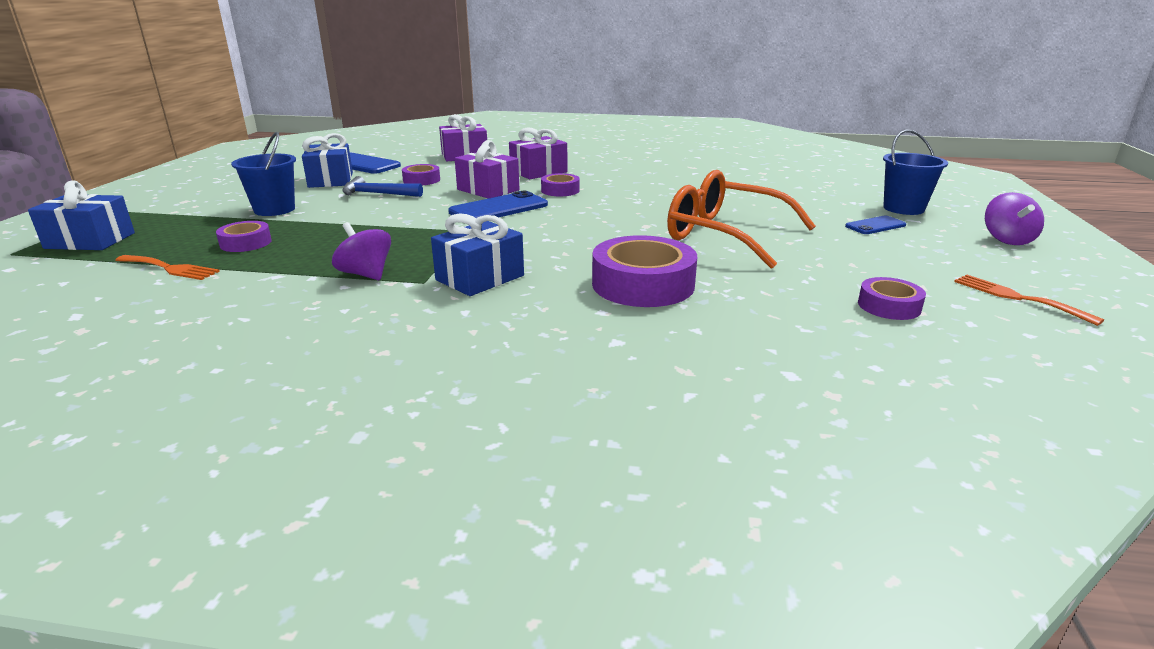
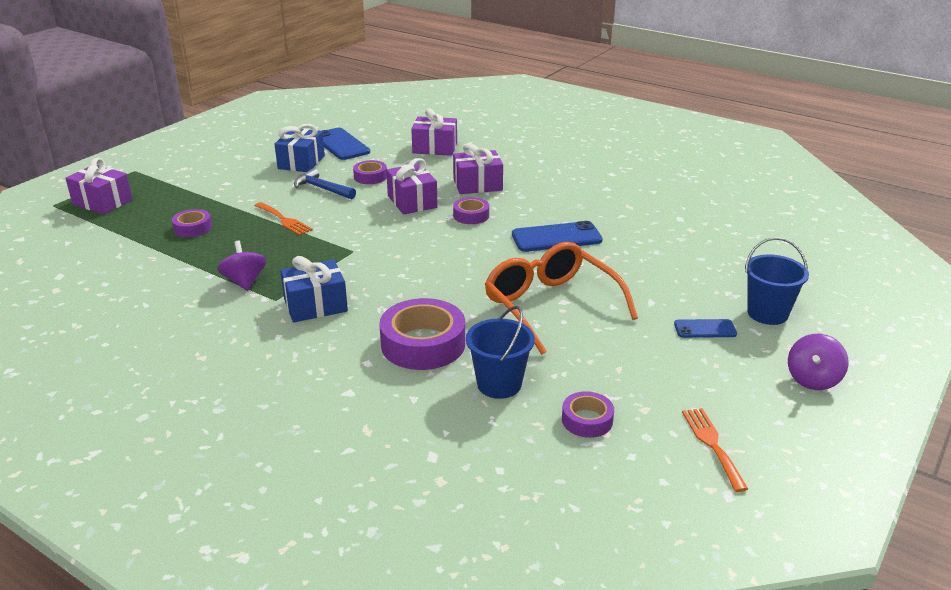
camera: 25 degrees right, 5 degrees up
(90, 241) = (102, 202): blue gift -> purple gift
(170, 268) = (132, 244): orange fork -> orange fork (284, 220)
(274, 210) = (236, 193): blue bucket -> blue bucket (499, 384)
(499, 208) = (399, 228): blue phone -> blue phone (556, 237)

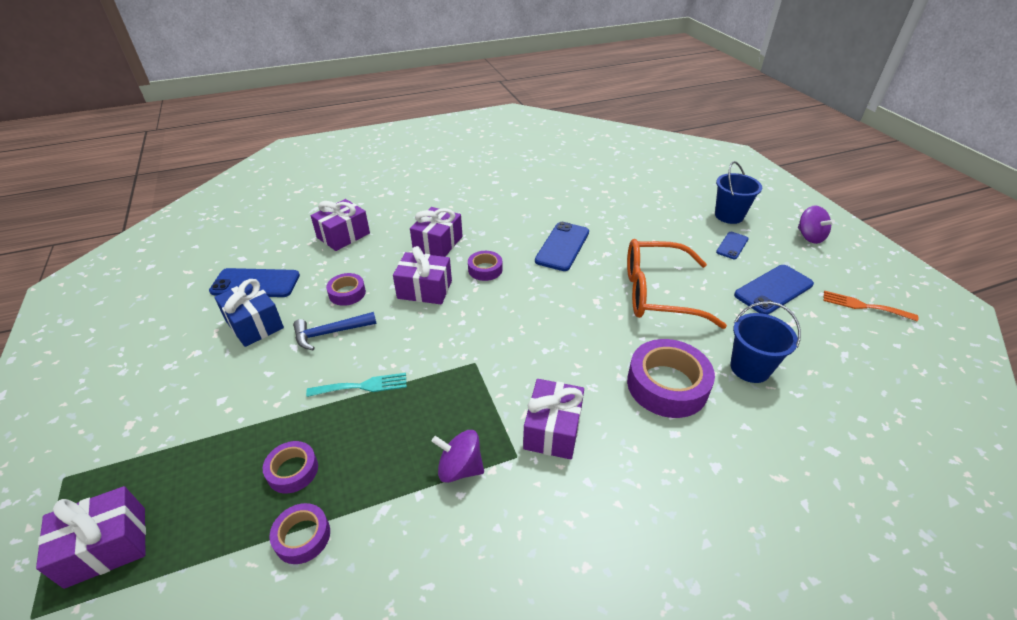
camera: 55 degrees left, 10 degrees up
(284, 220) = (363, 386): orange fork -> turquoise fork
(315, 305) = (552, 429): blue gift -> purple gift
(587, 420) = (816, 346): purple tape -> purple tape (302, 537)
(655, 373) = (773, 290): none -> blue phone

